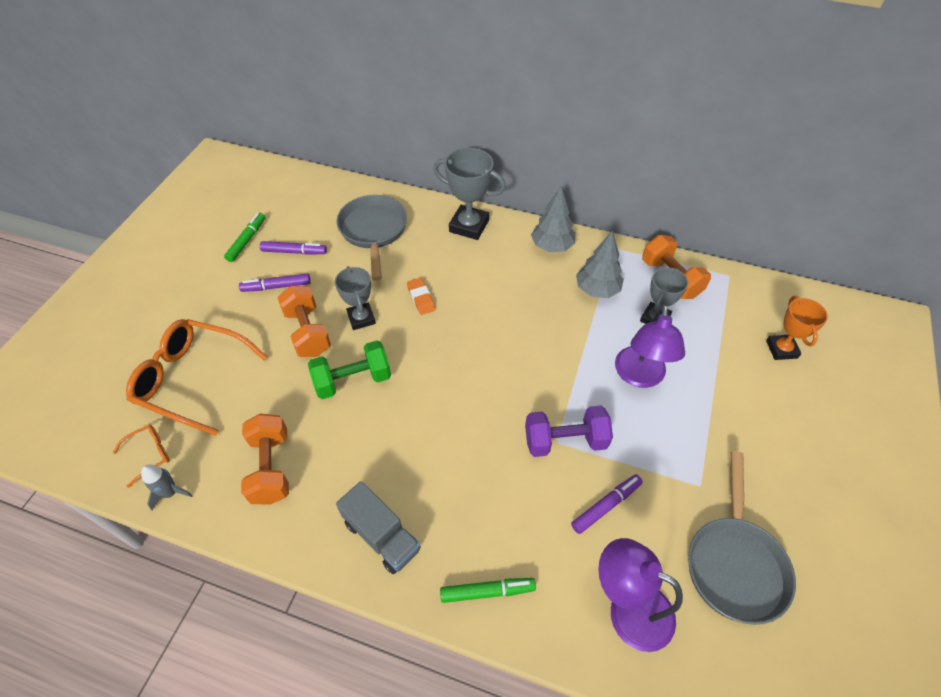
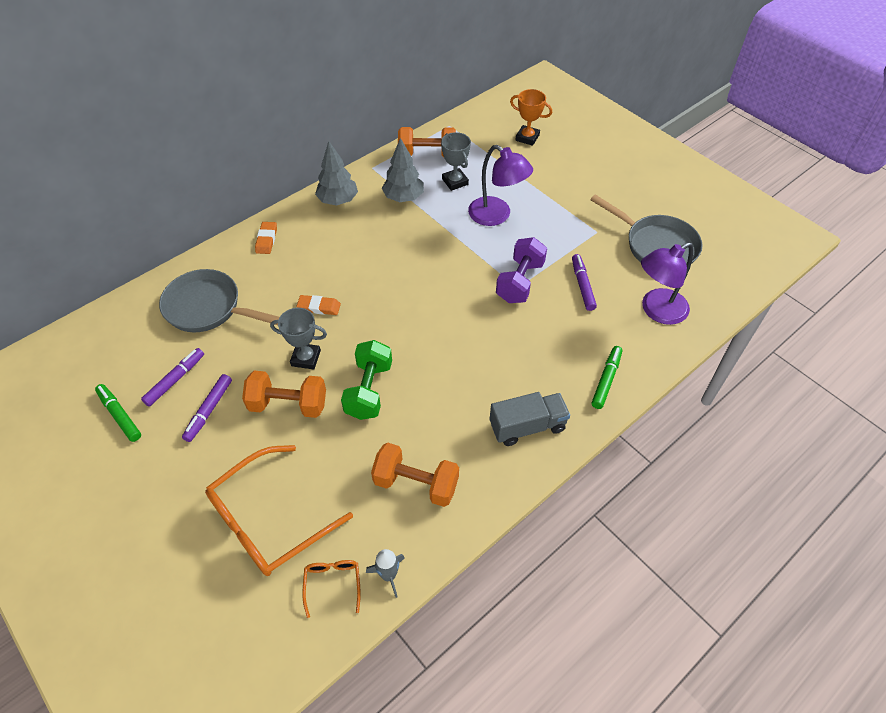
camera: 60 degrees left, 0 degrees up
(469, 226) = (266, 240): grey trophy -> orange eraser

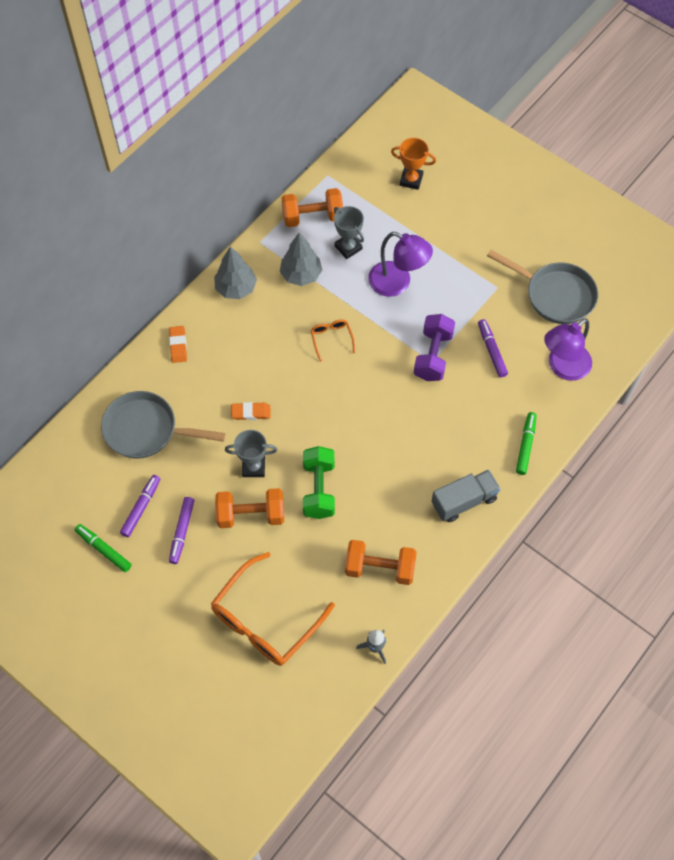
camera: 10 degrees left, 10 degrees up
(333, 584) = (332, 662): orange glasses -> orange glasses (331, 339)

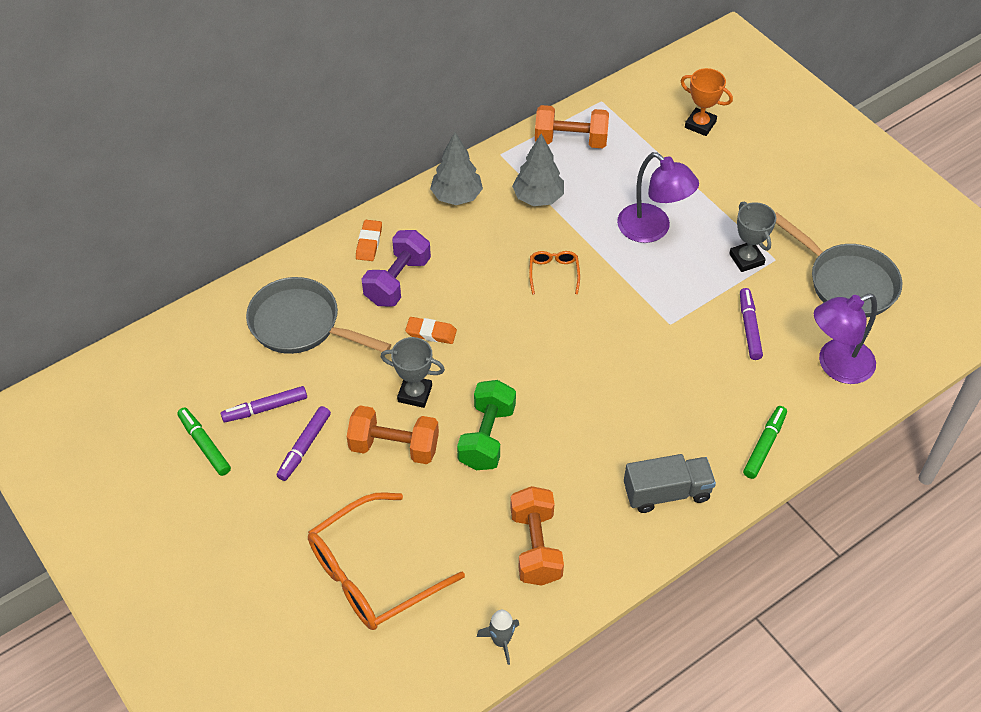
camera: 15 degrees right, 10 degrees down
(141, 508) = (265, 408): purple marker -> purple marker turned 150 degrees counterclockwise
(348, 247) = (603, 180): grey trophy -> grey trophy (746, 259)
(380, 568) = (535, 546): orange dumbbell -> orange dumbbell turned 60 degrees clockwise
(433, 355) = (673, 318): purple dumbbell -> purple dumbbell (397, 281)

